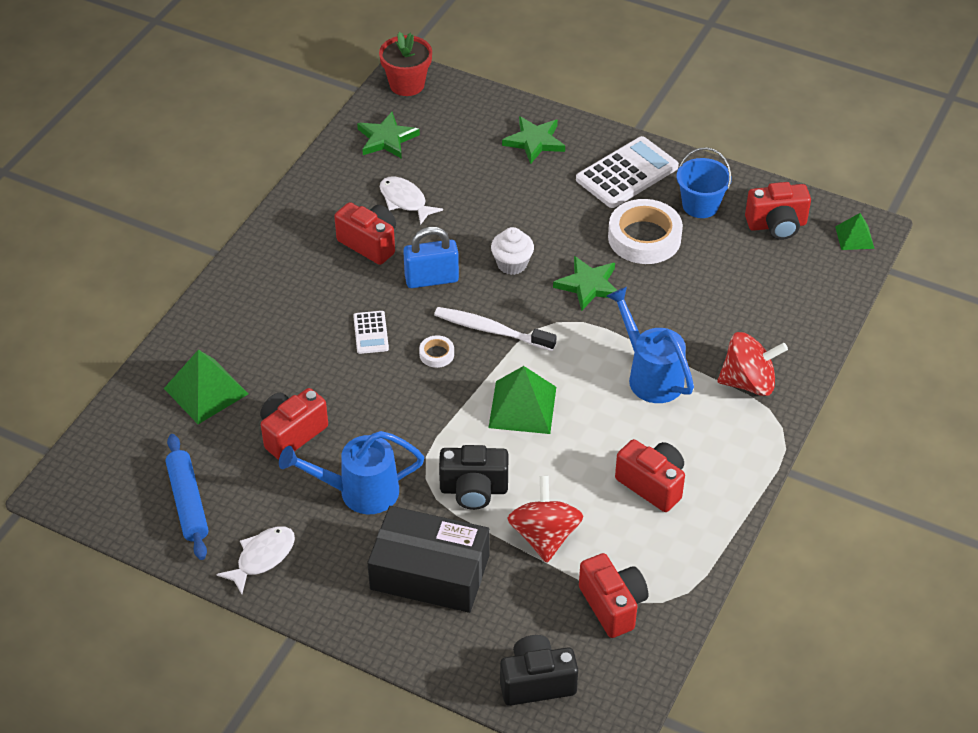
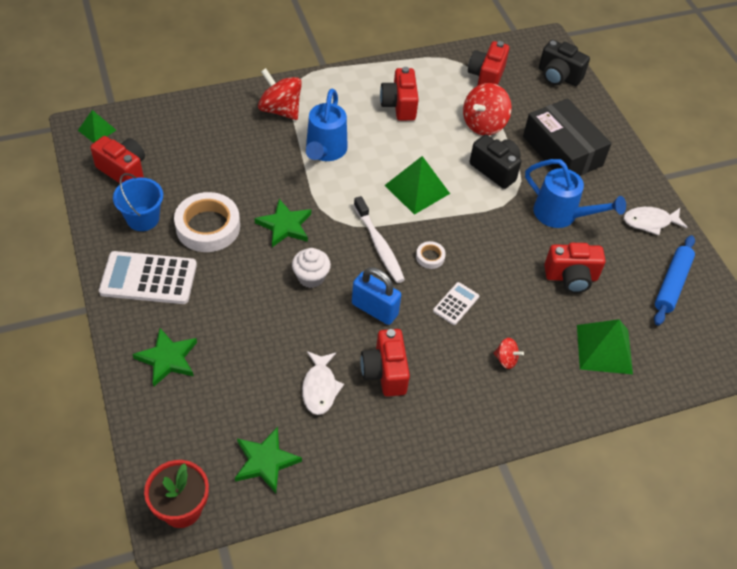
camera: 140 degrees left, 5 degrees up
(283, 321) = (506, 359): none -> red spinning top

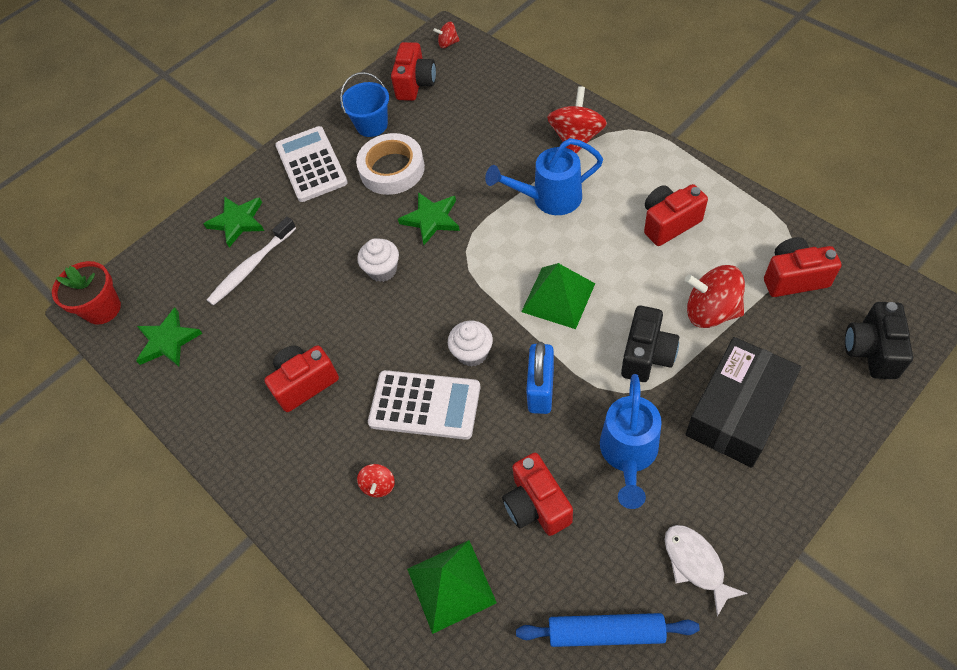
camera: 75 degrees right, 5 degrees up
(97, 130) = (448, 43): green pyramid -> red spinning top
(320, 388) = (261, 341): white fish -> none
(374, 309) = (375, 338): blue padlock -> blue padlock (540, 389)
(379, 245) = (458, 302): white toothbrush -> white toothbrush (251, 266)
(430, 257) = (472, 353): white tape -> white cupcake
(456, 304) = (425, 405): white calculator -> white calculator, size x1.93

